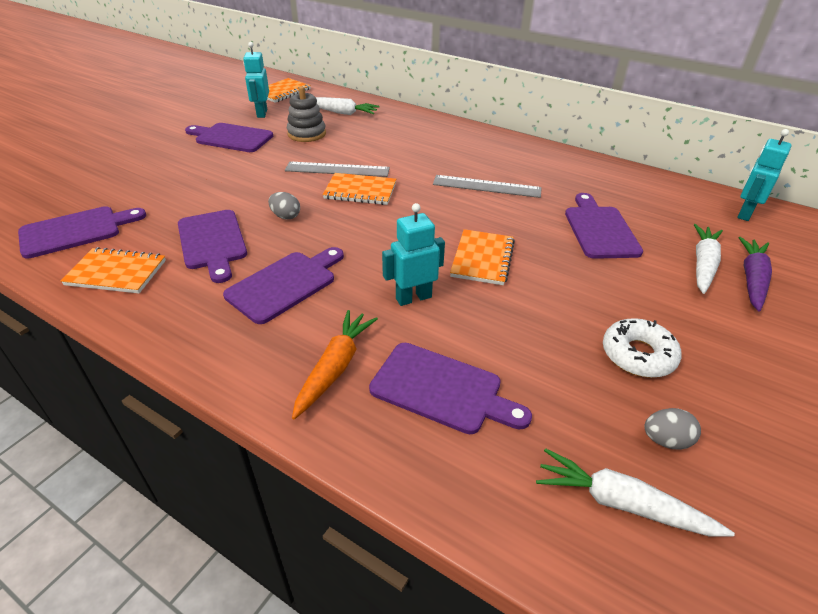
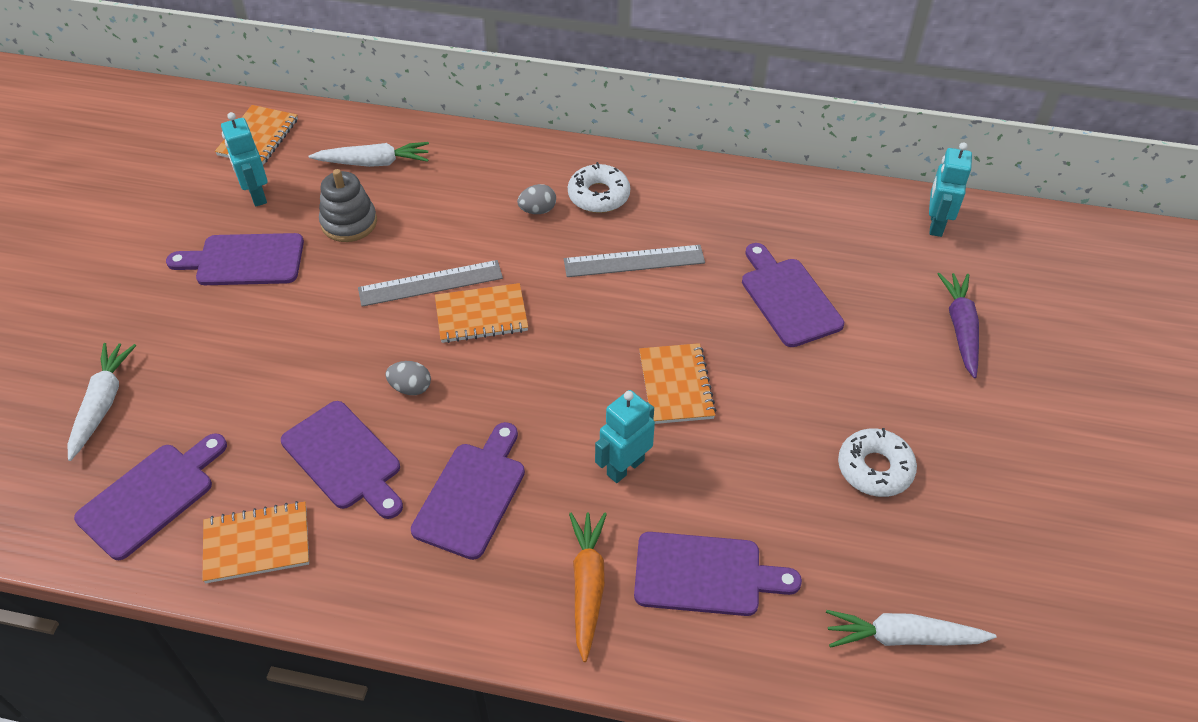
camera: 20 degrees left, 10 degrees up
(479, 151) = (598, 195): none -> white donut
(665, 440) = (923, 559): grey egg -> grey egg (537, 210)
(703, 264) = (908, 321): white carrot -> white carrot (102, 404)

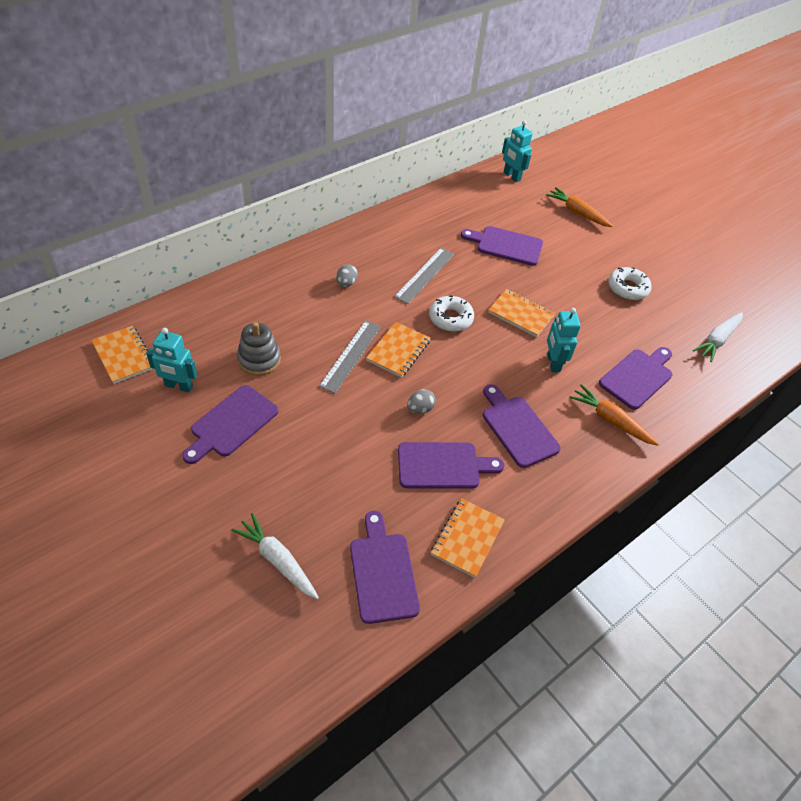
camera: 55 degrees left, 0 degrees up
(374, 162) = (221, 320): white carrot -> none
(598, 195) = (363, 256): white donut -> white donut (450, 318)
(960, 328) = (577, 212): purple carrot -> orange carrot

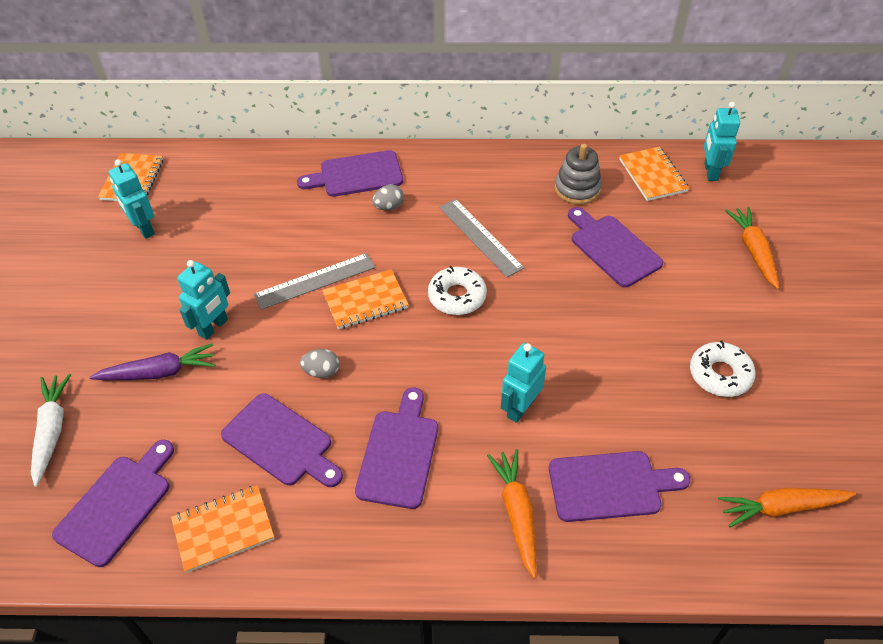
camera: 45 degrees right, 0 degrees up
(232, 423) = (148, 286): purple cutting board -> purple cutting board (357, 175)
(259, 360) = (231, 240): grey stacking toy -> grey stacking toy (577, 189)
(311, 474) = (159, 372): none -> purple carrot
(315, 423) = (213, 327): none -> turquoise robot
(425, 275) = (480, 237): grey ruler -> grey ruler turned 75 degrees clockwise
(520, 314) = (542, 333): orange notebook -> orange notebook (652, 175)
(717, 340) = (781, 508): white carrot -> orange carrot

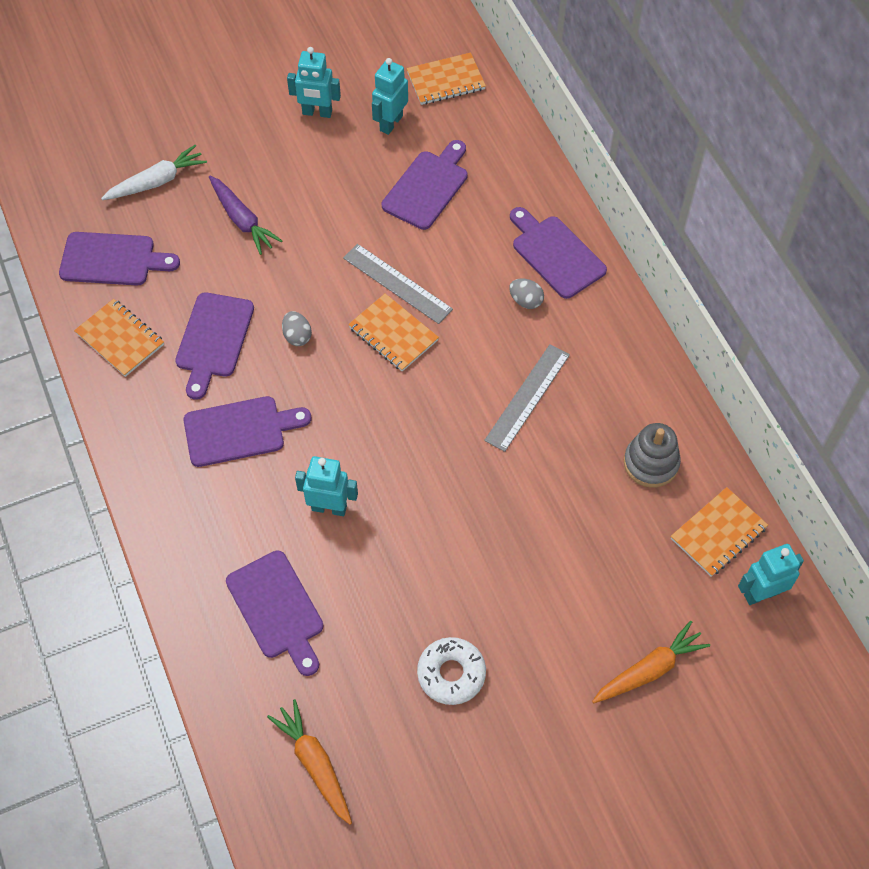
camera: 65 degrees right, 10 degrees up
(213, 327) = (306, 233): turquoise robot -> turquoise robot (317, 113)
(457, 296) = (437, 407): white donut -> none
(517, 513) = (219, 543): orange carrot -> none
(612, 248) = (577, 525): purple cutting board -> purple cutting board (427, 187)

